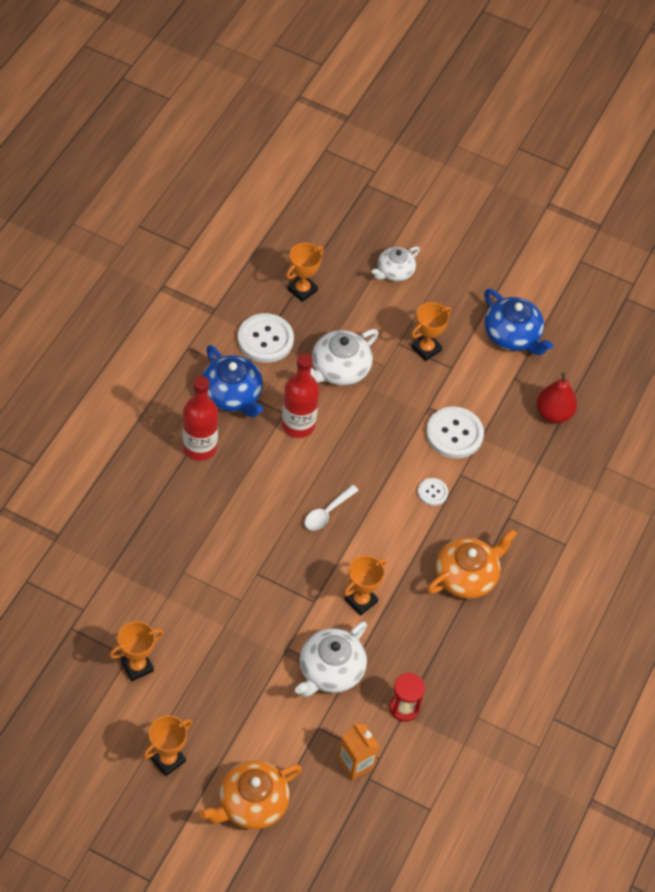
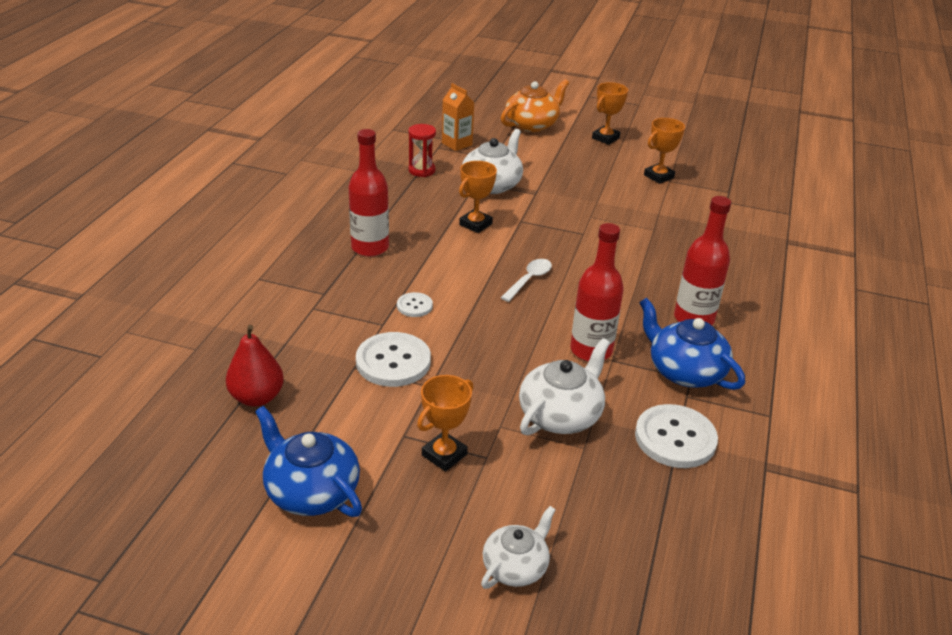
camera: 175 degrees right, 20 degrees down
(302, 290) = (653, 514): orange trophy -> none
(467, 576) = (370, 247): orange teapot -> red bottle

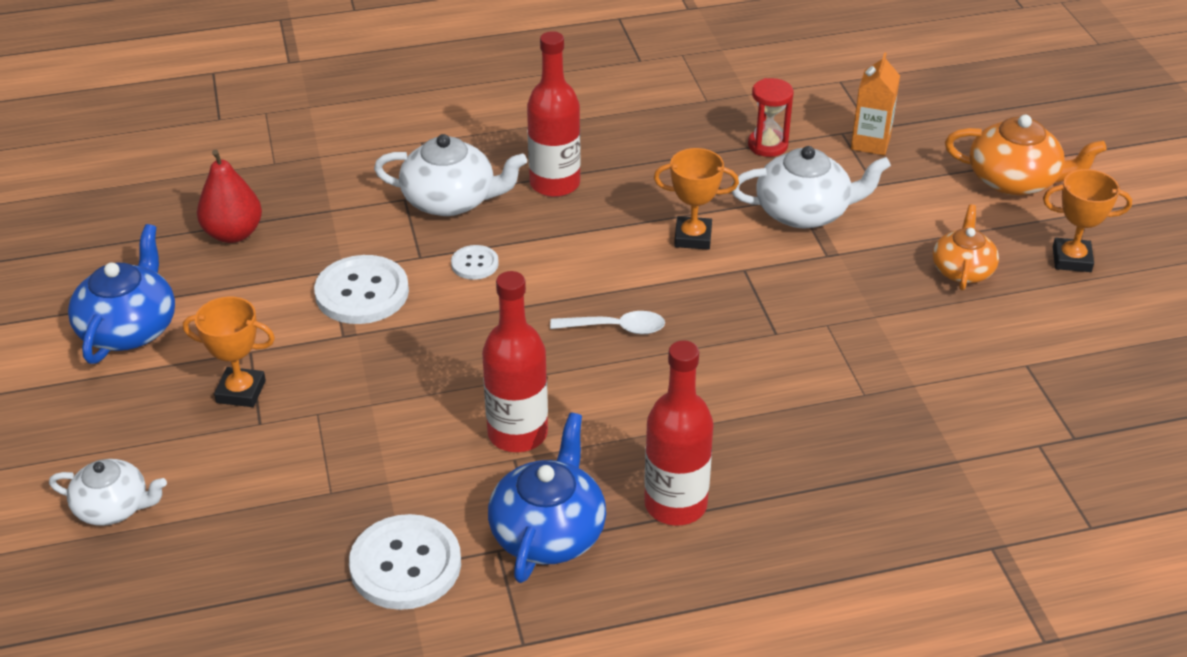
camera: 60 degrees right, 5 degrees up
(561, 414) = (373, 453): white teapot -> white teapot (451, 200)
(585, 165) = (962, 270): none -> orange teapot
(658, 176) = (1024, 350): orange trophy -> none

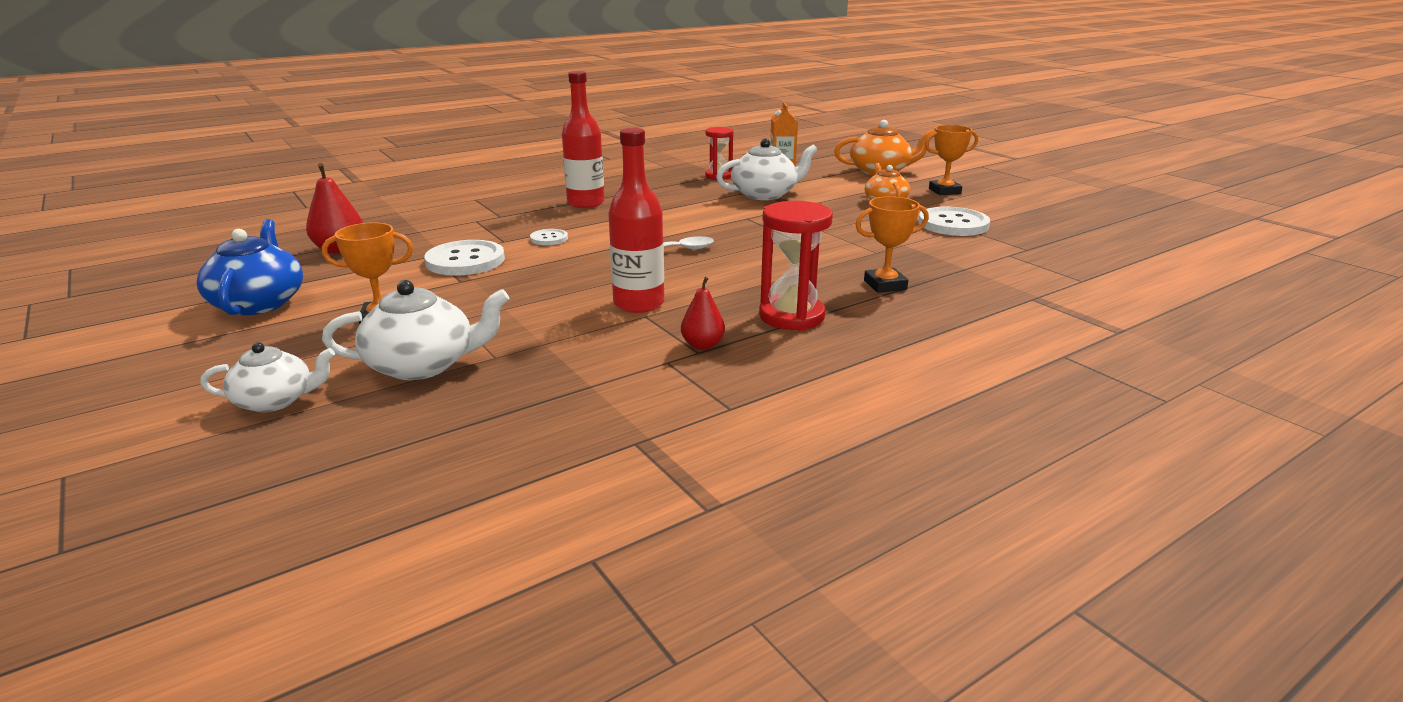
camera: 20 degrees left, 15 degrees down
(405, 564) = (590, 384): white button -> white button (953, 224)
(451, 200) = (513, 217): white teapot -> white teapot (423, 365)
(548, 532) = (702, 345): blue teapot -> red pear
(675, 504) = (791, 316): red bottle -> red hourglass
(693, 237) = (700, 211): orange trophy -> orange trophy (885, 285)

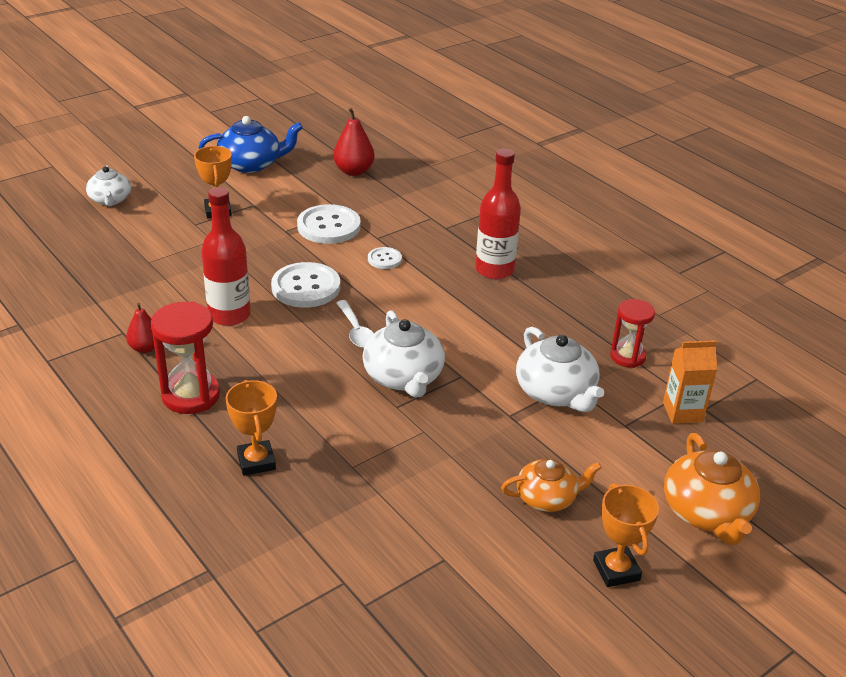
camera: 85 degrees right, 10 degrees up
(423, 365) = (143, 237): white teapot -> white teapot (403, 377)
(953, 224) = (458, 551): white button -> white button (306, 287)

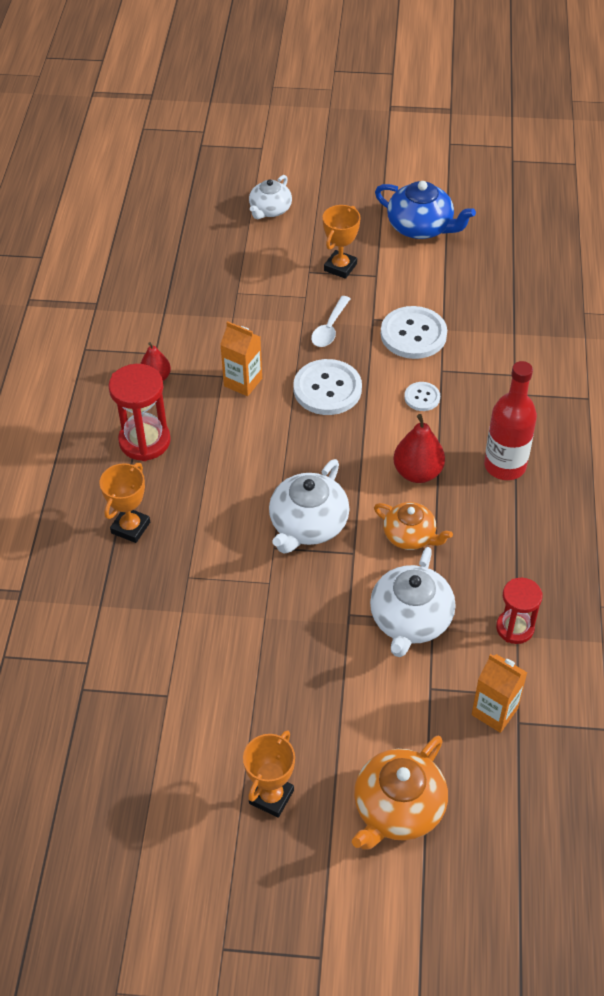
camera: 45 degrees right, 15 degrees up
(229, 315) = (243, 382): red bottle -> orange carton
(353, 171) = (503, 282): red pear -> red pear (417, 472)
(356, 331) = (320, 457): white spoon -> white spoon (330, 328)
(547, 498) = (292, 703): orange teapot -> orange teapot (410, 536)

